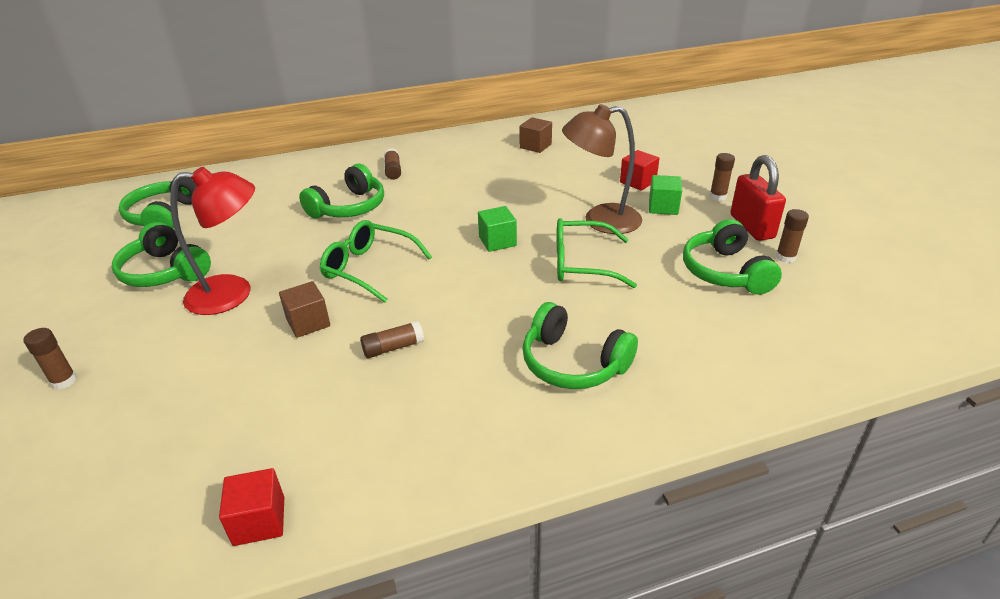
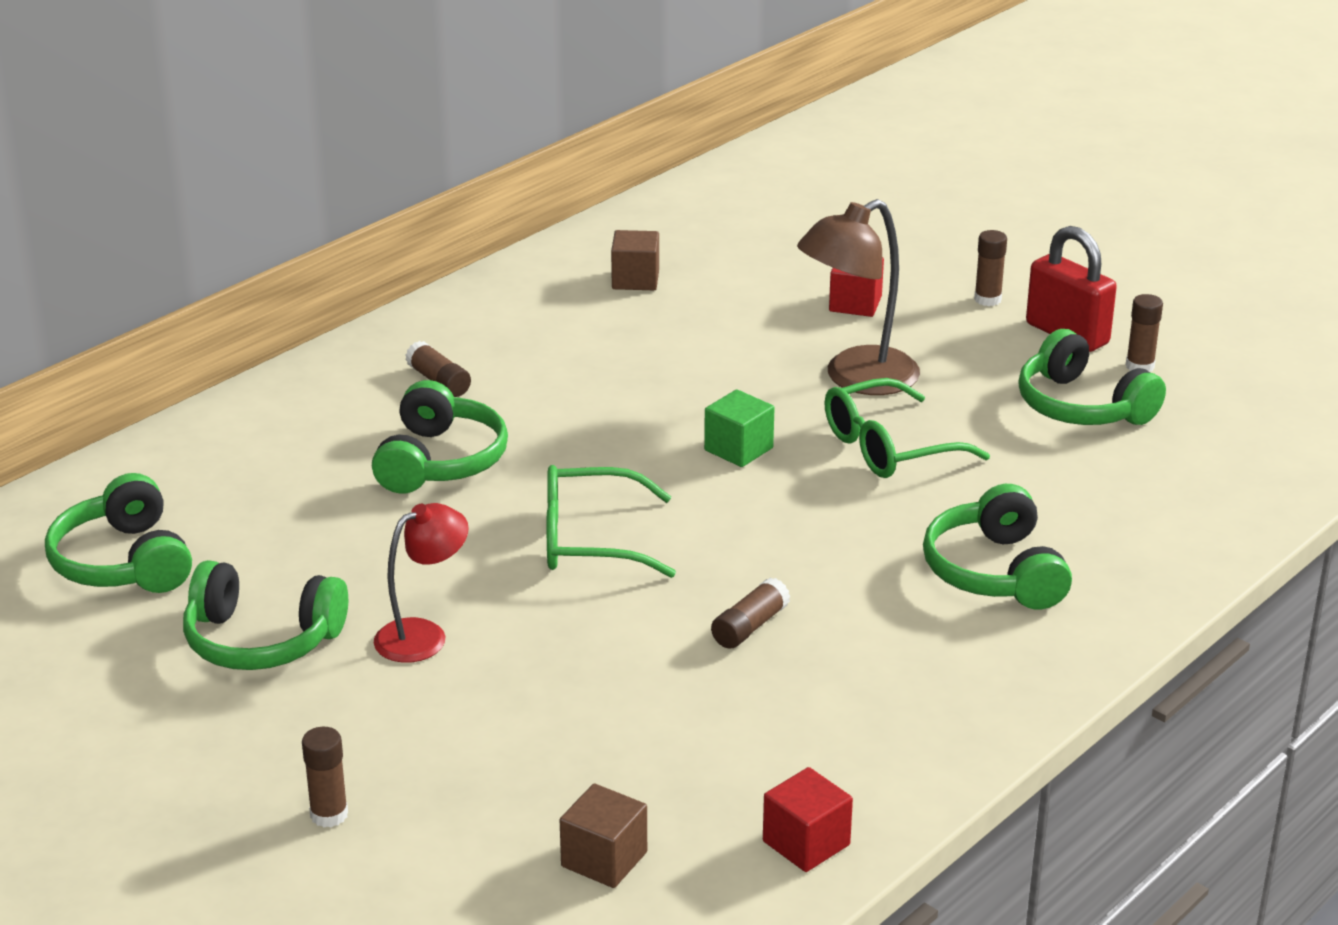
camera: 30 degrees left, 5 degrees down
(233, 293) = (423, 635): red lamp -> red lamp, size x0.65
(308, 323) = (592, 635): brown cube -> brown cube (604, 859)
(573, 363) = (994, 572): green headphones -> green headphones turned 75 degrees clockwise
(663, 207) = (926, 335): green cube -> none

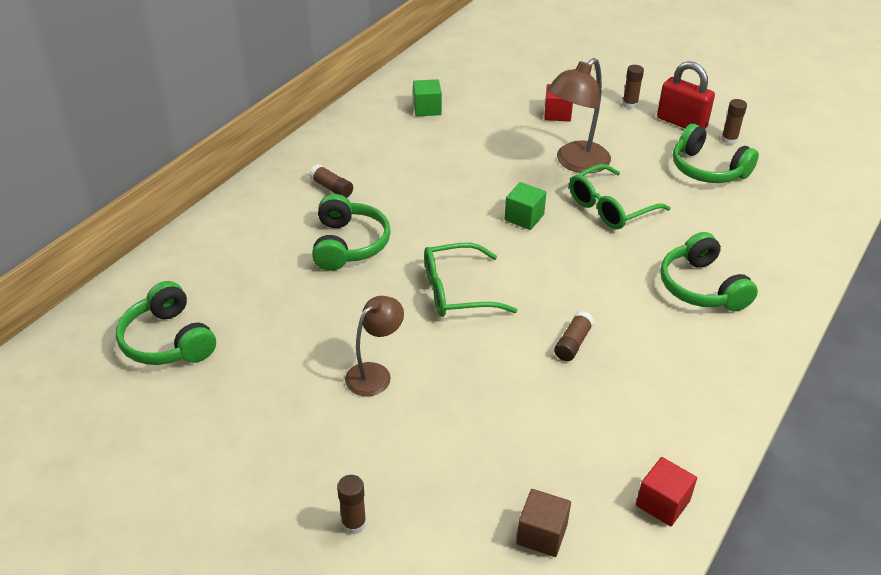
camera: 10 degrees left, 10 degrees up
(261, 640) = (273, 390): green headphones -> none
(423, 635) = (375, 373): red lamp -> brown lamp
(635, 280) = (427, 109): brown cube -> green cube

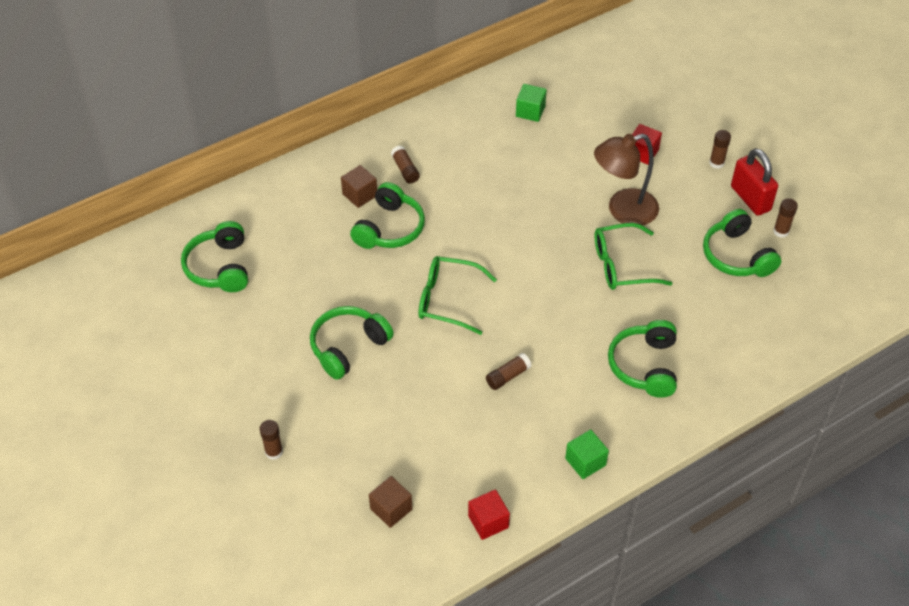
camera: 25 degrees right, 10 degrees up
(296, 223) = (360, 195): none -> brown cube
(375, 373) = (348, 347): brown lamp -> green headphones
(524, 217) = (543, 250): green cube -> green cube (585, 462)

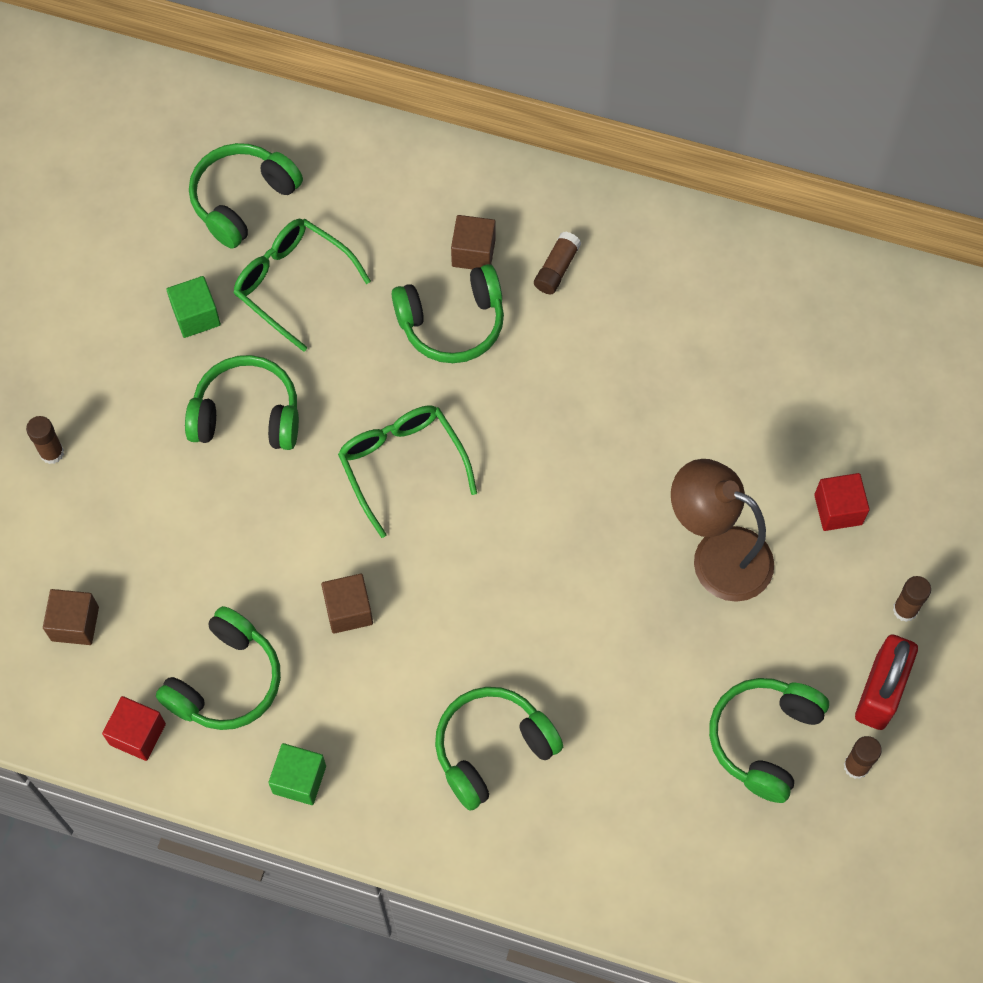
camera: 50 degrees right, 15 degrees up
(496, 458) = (226, 681): none -> green headphones
(508, 376) = (348, 610): brown glue stick -> brown cube
(530, 111) = (784, 331): green cube -> green cube (196, 316)
(622, 265) = (626, 616): green glasses -> green glasses (292, 283)

